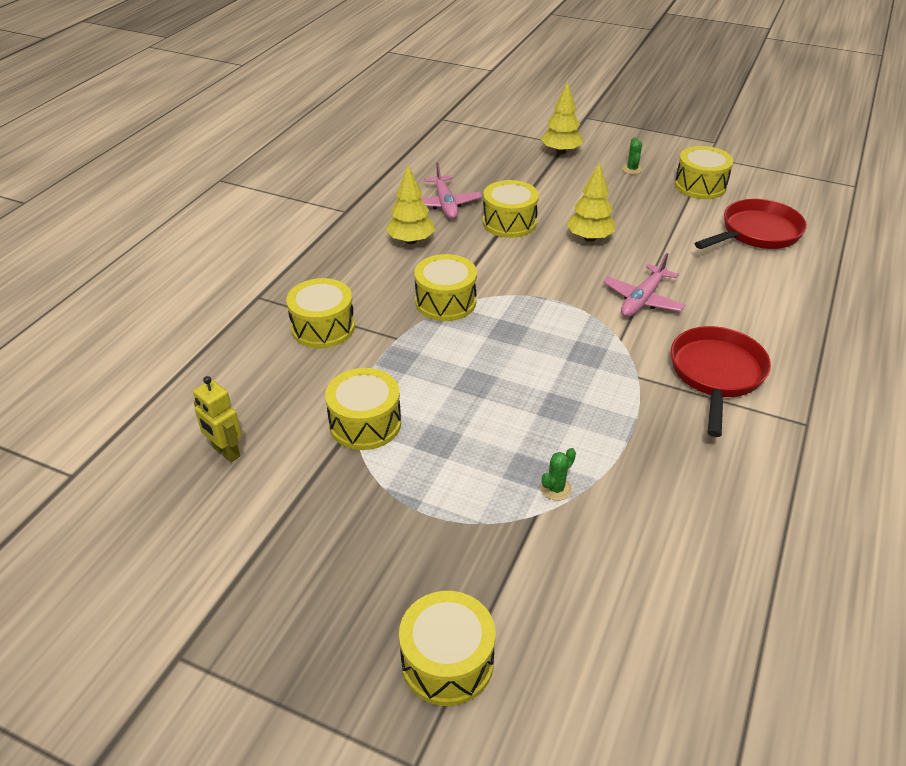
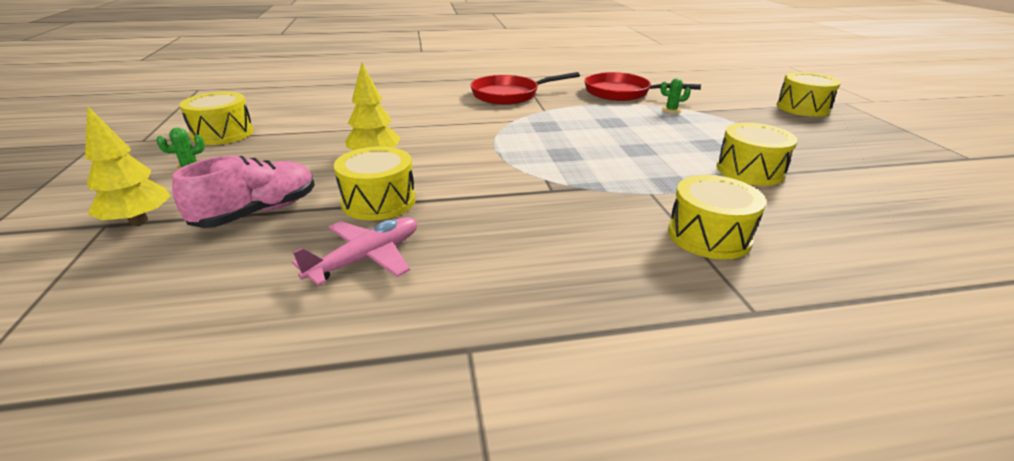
camera: 125 degrees left, 10 degrees down
(225, 452) = (894, 210): yellow robot -> none
(411, 241) = (486, 249): yellow tree -> none
(445, 302) = (567, 189): yellow drum -> none
(536, 183) = (258, 212): none -> pink shoe
(642, 299) = (453, 122): pink plane -> none
(756, 233) = (308, 106): red pan -> red pan (621, 93)

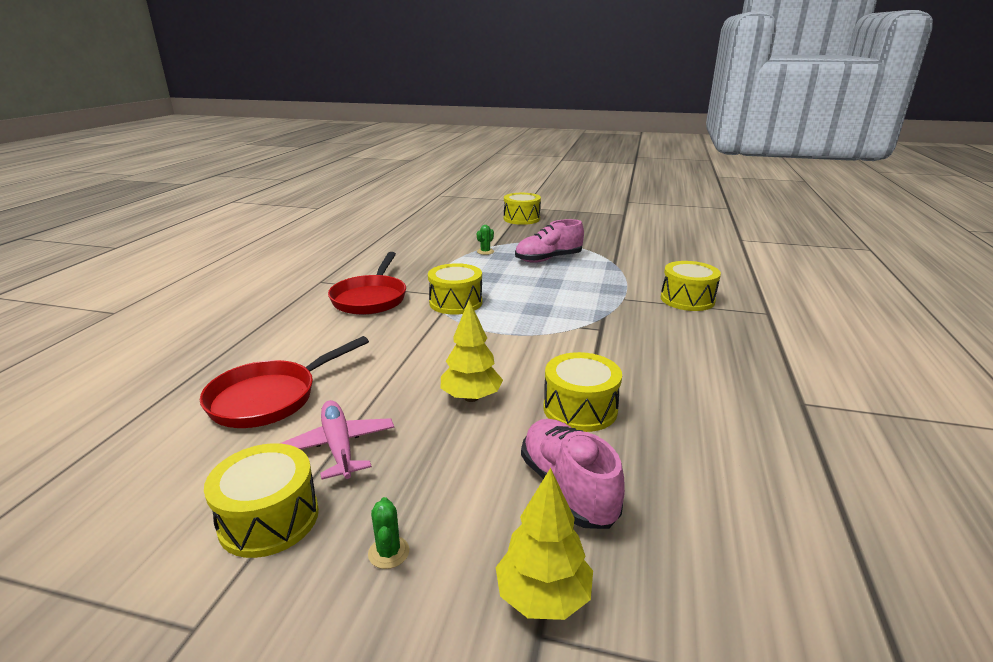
camera: 65 degrees left, 5 degrees down
(366, 258) = (684, 428): pink plane -> pink plane (339, 447)
(621, 93) = (426, 256): red pan -> red pan (270, 398)
(702, 139) = (548, 259): none -> pink shoe
(750, 170) = (607, 263): yellow drum -> yellow drum (456, 302)

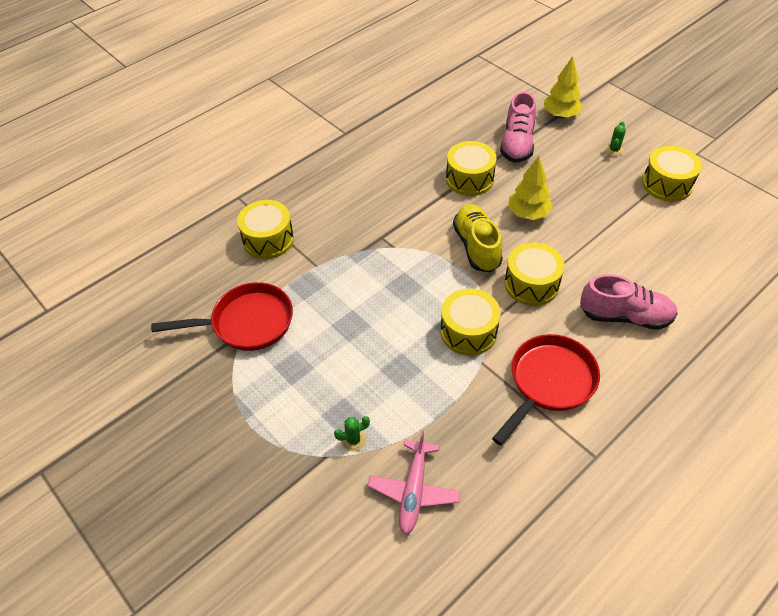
camera: 145 degrees left, 25 degrees up
(270, 398) = (665, 270): red pan -> red pan (247, 323)
(339, 447) = (624, 211): pink plane -> pink plane (414, 490)
(502, 351) = (476, 246): none -> yellow shoe
(521, 219) = (197, 547): yellow drum -> yellow drum (531, 284)
(548, 259) = (301, 377): pink shoe -> pink shoe (625, 316)

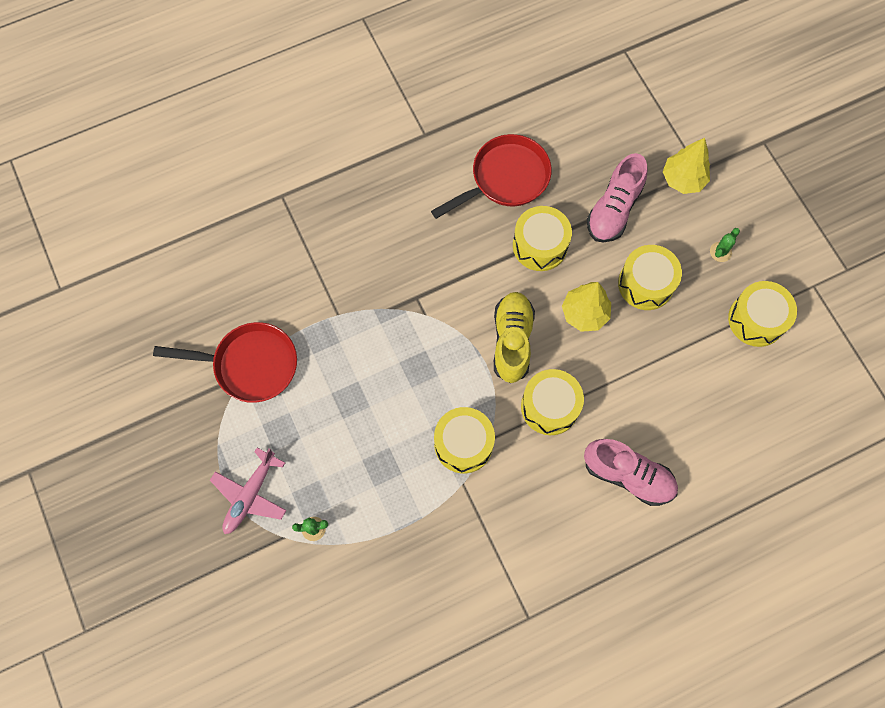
camera: 15 degrees right, 20 degrees up
(268, 239) = (298, 264): yellow drum -> yellow drum (646, 284)
(414, 490) = (351, 597): pink plane -> pink plane (250, 494)
(549, 382) = (519, 526): red pan -> red pan (505, 178)

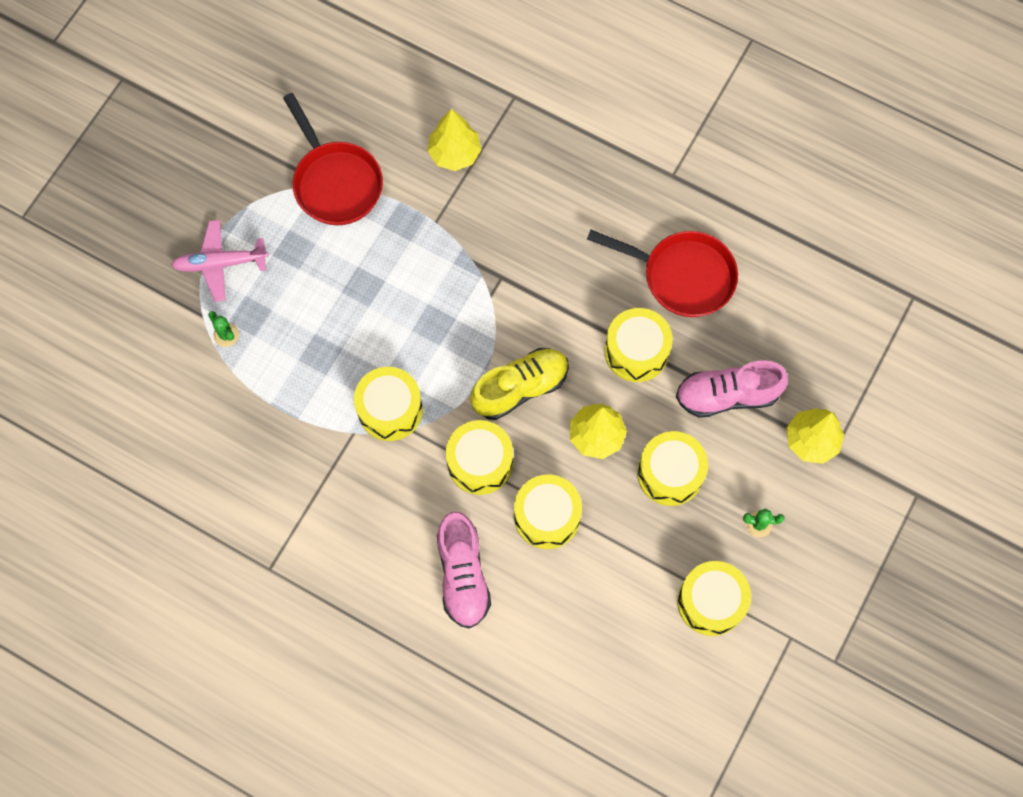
camera: 55 degrees right, 0 degrees up
(294, 265) = (454, 154): none -> yellow tree
(622, 387) = (547, 516): none -> yellow drum

